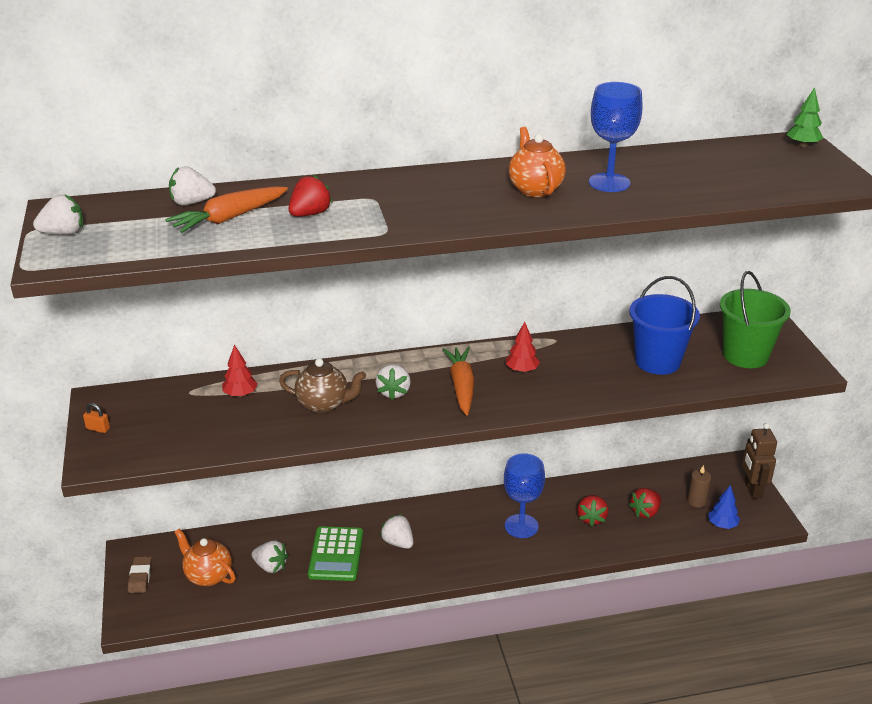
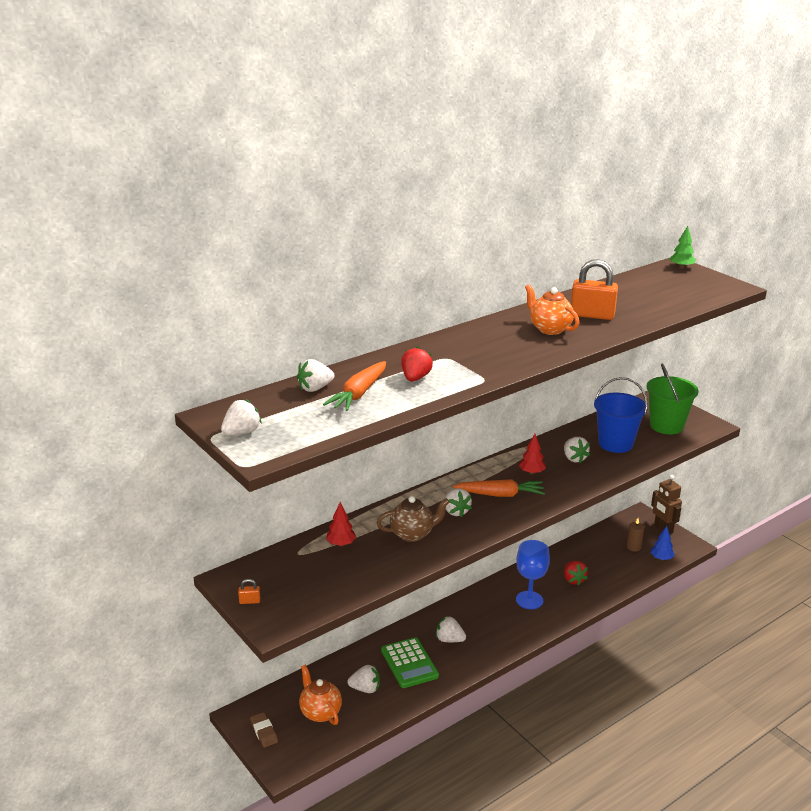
camera: 25 degrees left, 5 degrees down
(208, 576) = (320, 712): orange teapot -> orange teapot turned 45 degrees clockwise
(461, 386) = (500, 494): orange carrot -> orange carrot turned 120 degrees clockwise
(589, 367) = (574, 458): none -> white strawberry
(609, 183) = (592, 315): blue goblet -> orange padlock
(645, 512) = (606, 564): red strawberry -> none

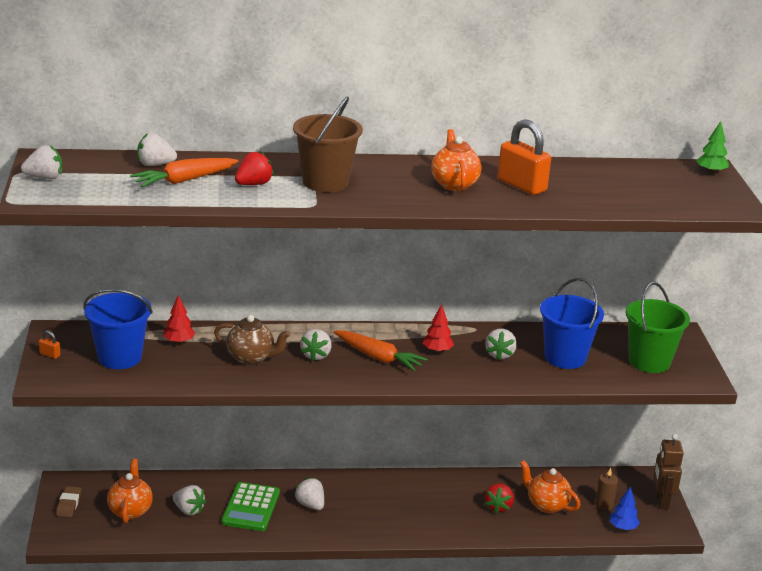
camera: 30 degrees right, 0 degrees up
(311, 578) = (119, 357): none -> blue bucket
(463, 358) = (325, 182): none -> brown bucket
(529, 600) = (429, 505): blue goblet -> none
(601, 564) = (546, 505): none -> orange teapot

